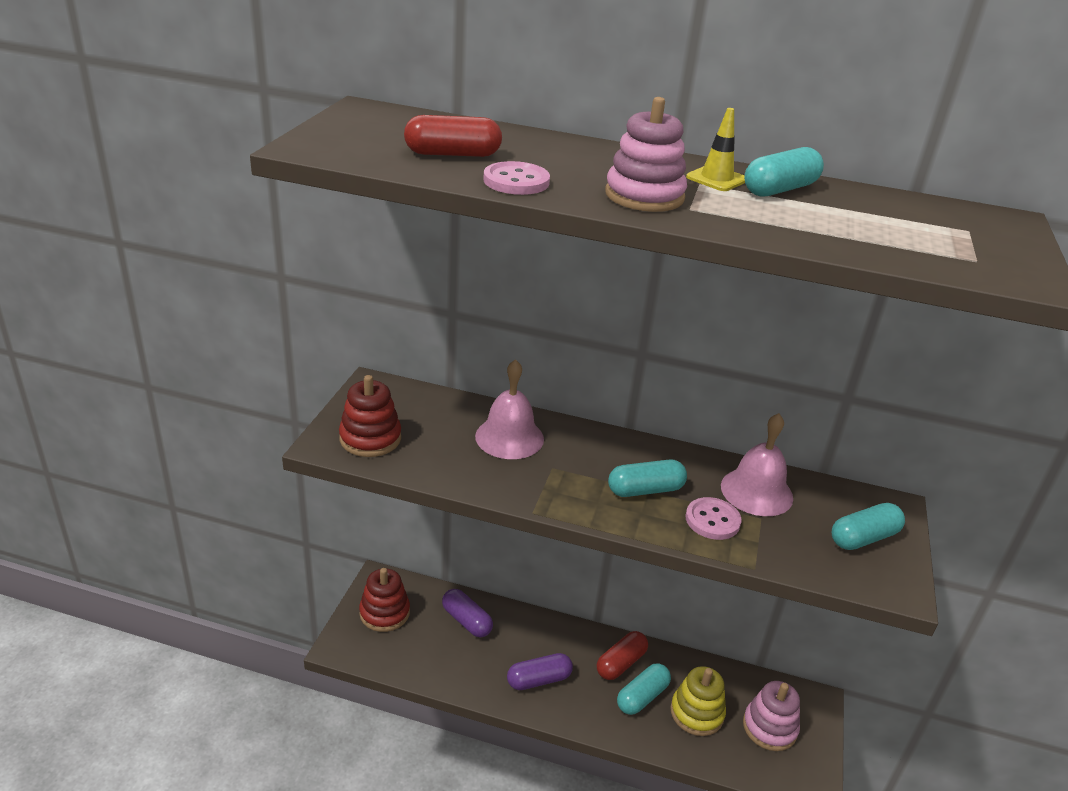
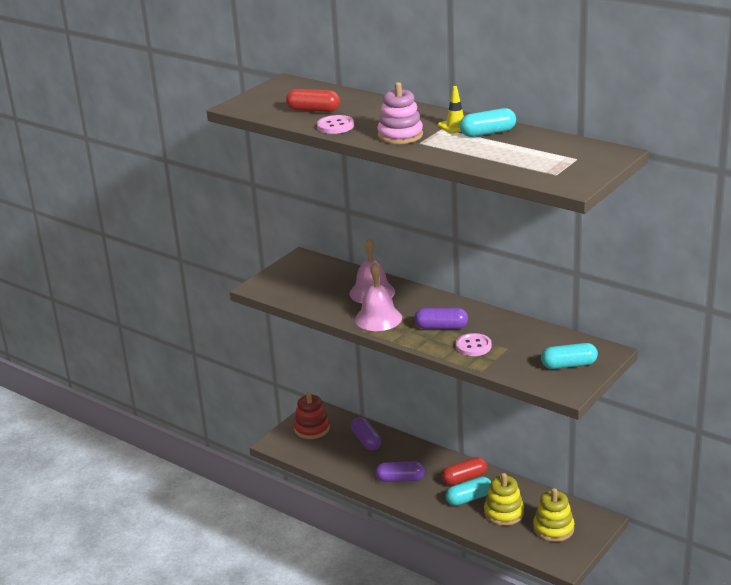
camera: 25 degrees right, 5 degrees down
(370, 438) = (285, 286): red stacking toy -> none
(645, 490) = (441, 327): turquoise capsule -> purple capsule
(756, 491) = (516, 335): pink bell -> pink bell (378, 318)
(769, 727) = (553, 528): pink stacking toy -> yellow stacking toy

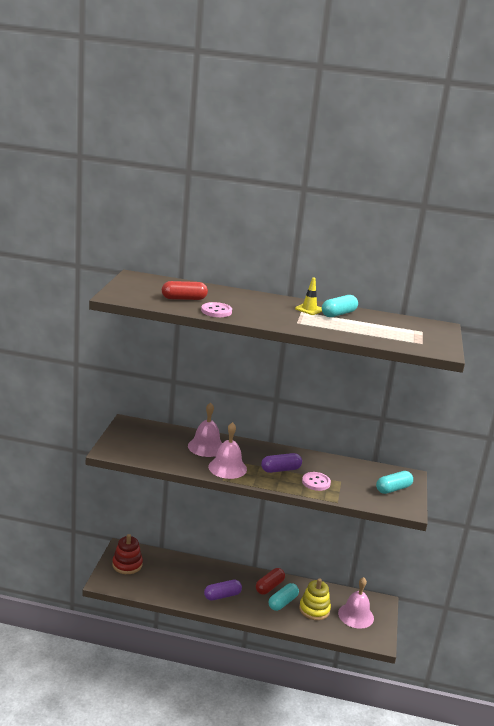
camera: 30 degrees left, 5 degrees down
(366, 440) = (177, 568): purple capsule -> none
(400, 135) = (276, 317): pink stacking toy -> none
(553, 528) = (356, 615): yellow stacking toy -> pink bell

